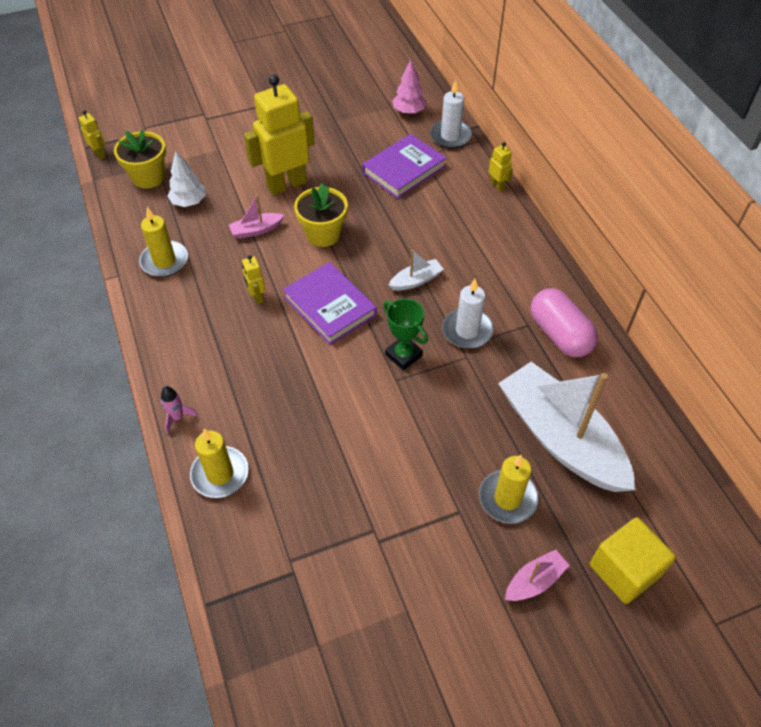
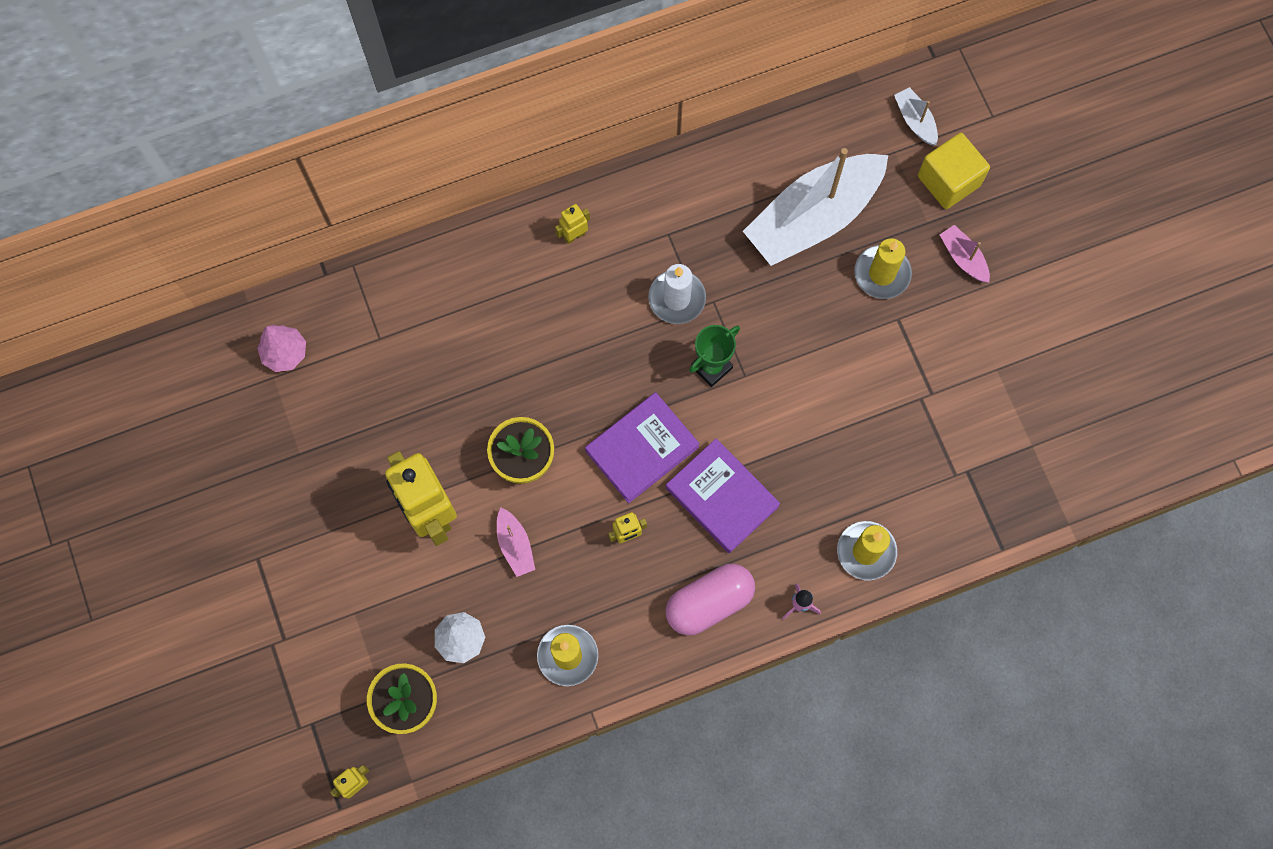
camera: 90 degrees left, 20 degrees up
(404, 170) = (407, 362): purple book -> purple book (722, 497)
(416, 280) = (602, 351): white boat -> white boat (915, 121)
(450, 136) = (342, 300): white candle -> none
(497, 185) = (441, 248): yellow robot -> yellow robot (574, 235)
(559, 334) = (681, 203): pink capsule -> pink capsule (709, 603)

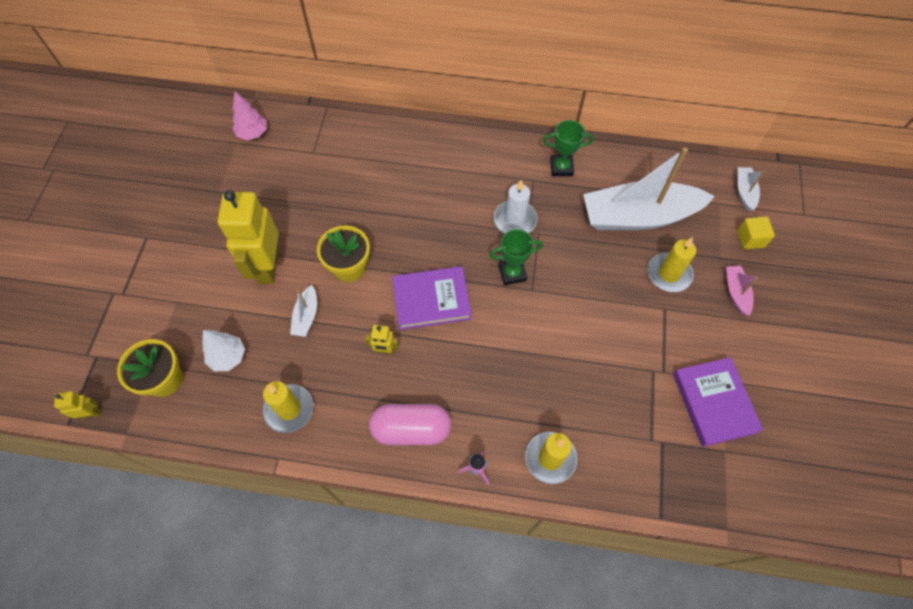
camera: 30 degrees right, 10 degrees down
(515, 545) = (306, 316): pink boat -> white boat
(574, 235) = (472, 153): yellow robot -> none
(691, 199) = (561, 167): none -> green trophy
(722, 497) = (466, 361): purple book -> purple book (714, 403)
(948, 181) = (750, 239): yellow cube -> yellow cube, size x0.63

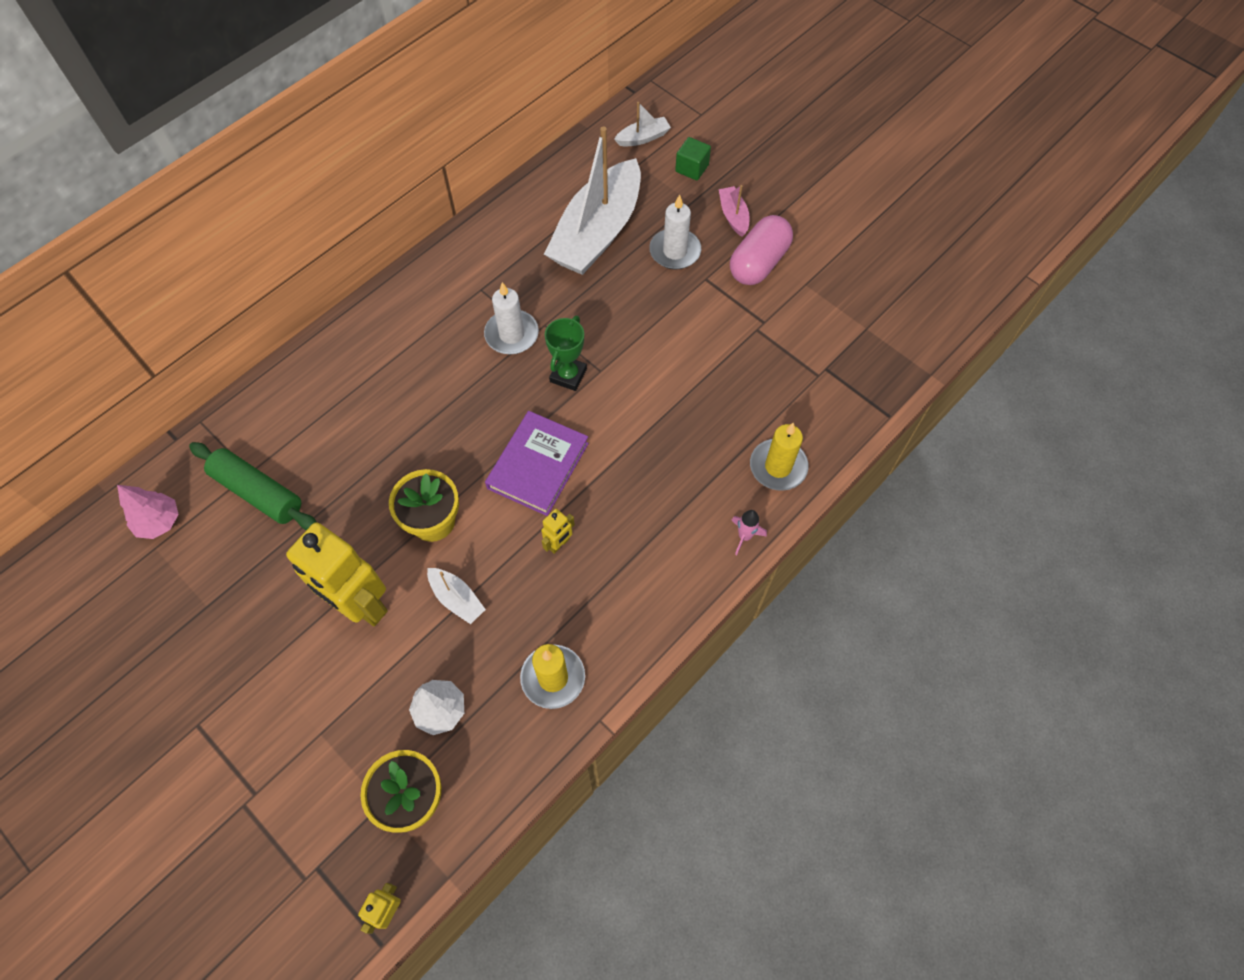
camera: 55 degrees left, 0 degrees up
(303, 165) = (258, 492): none -> green rolling pin
(411, 429) = (663, 570): pink capsule -> pink capsule (758, 263)
(561, 167) = (488, 256): green trophy -> none
(669, 274) = (675, 251): yellow candle -> white candle
(714, 403) = (819, 305): purple book -> none
(736, 293) = (733, 216): pink boat -> pink boat turned 45 degrees clockwise
(744, 192) = (643, 138): white boat -> white boat turned 120 degrees clockwise
(750, 239) = (692, 168): yellow cube -> green cube

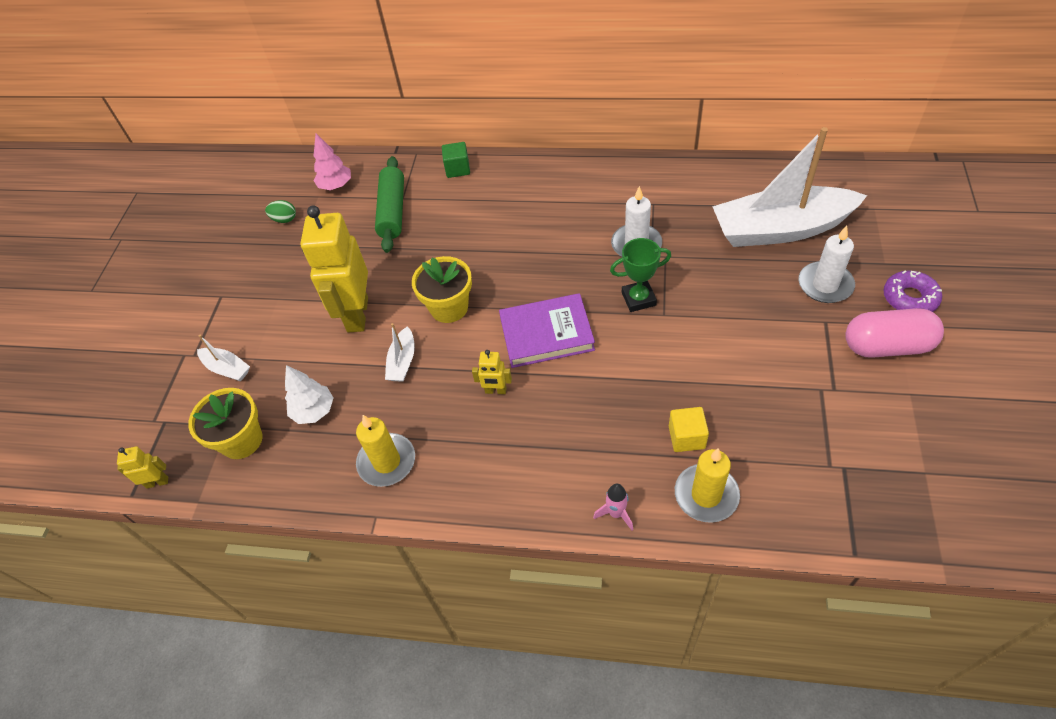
camera: 60 degrees right, 10 degrees down
(152, 600) = (284, 219): none -> green egg
(643, 138) = (902, 194): white boat -> white boat (227, 369)
(692, 168) = (917, 241): green cube -> green cube (457, 169)
(722, 442) = (686, 437): none -> yellow cube
(733, 216) = (909, 298): pink boat -> purple donut

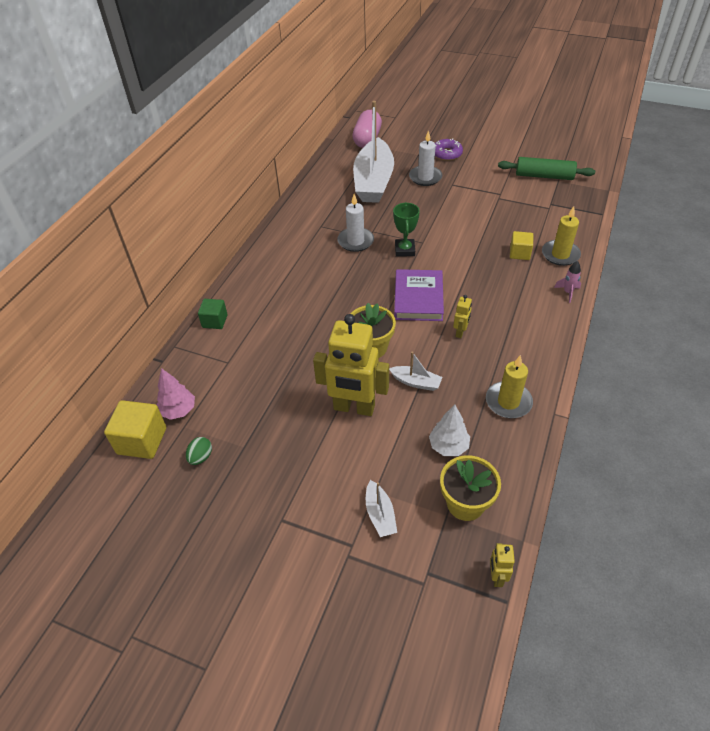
camera: 80 degrees left, 5 degrees down
(227, 369) = (380, 514): white boat -> white boat turned 120 degrees clockwise
(299, 175) = (142, 441): none -> yellow cube
(392, 211) = (240, 371): green rolling pin -> green rolling pin (544, 176)
(887, 346) = (476, 170): pink capsule -> pink capsule (367, 139)

